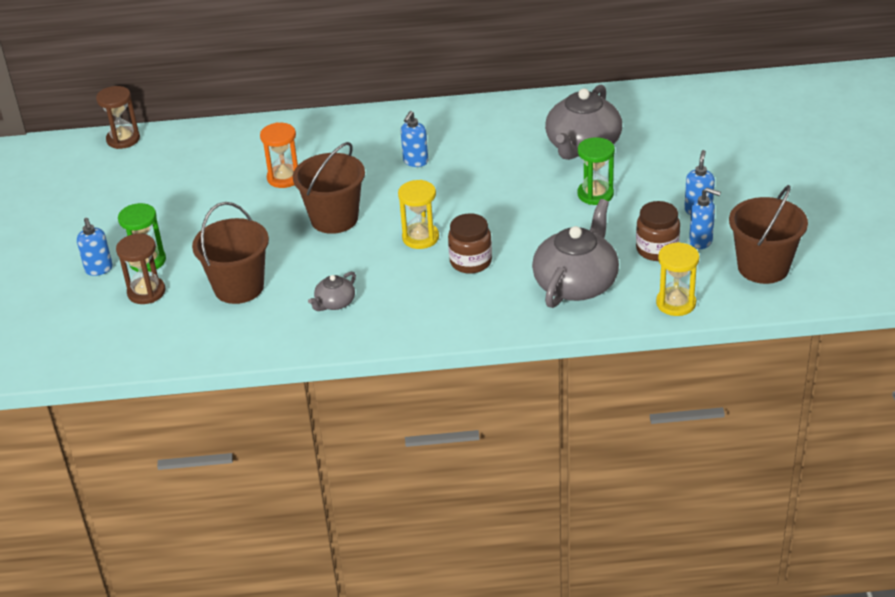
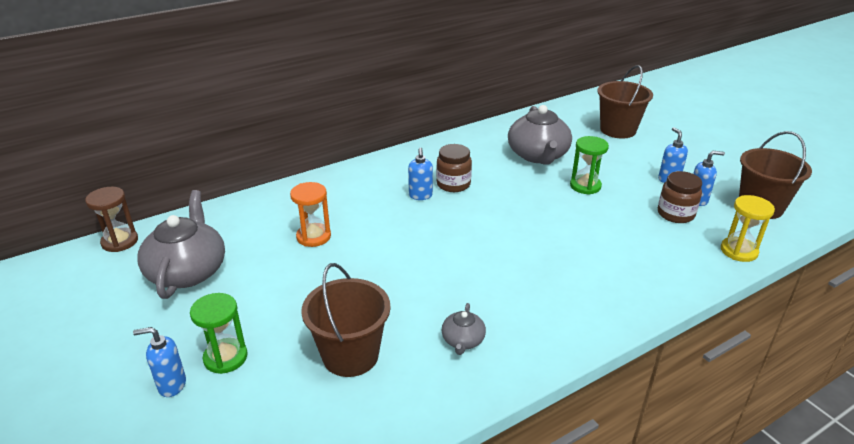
camera: 30 degrees left, 5 degrees down
(99, 269) = (171, 385): blue soap dispenser -> blue soap dispenser turned 135 degrees clockwise
(146, 292) = (248, 394): brown hourglass -> none
(334, 219) = (391, 260): brown bucket -> brown bucket (618, 130)
(420, 238) = (484, 255): yellow hourglass -> none
(470, 262) = (547, 264): brown jar -> brown jar (453, 184)
(576, 283) = (649, 257): grey teapot -> grey teapot (188, 271)

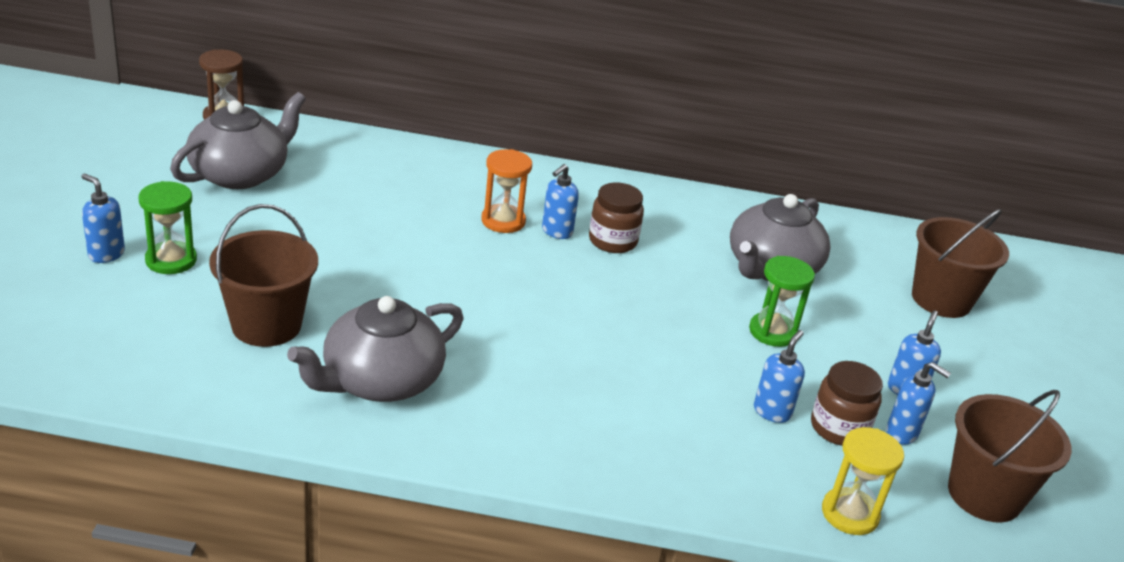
camera: 35 degrees right, 0 degrees up
(313, 237) = (389, 208): orange hourglass -> orange hourglass (503, 221)
(463, 340) = (380, 381): grey teapot -> grey teapot, size x2.09
(643, 225) = (772, 412): none -> blue soap dispenser

